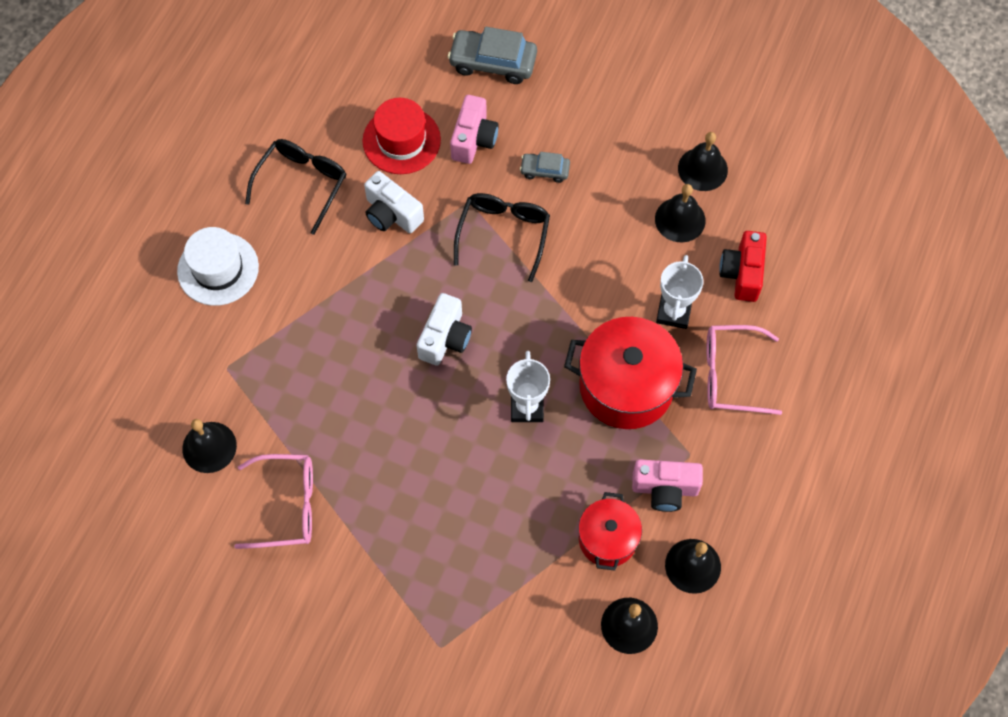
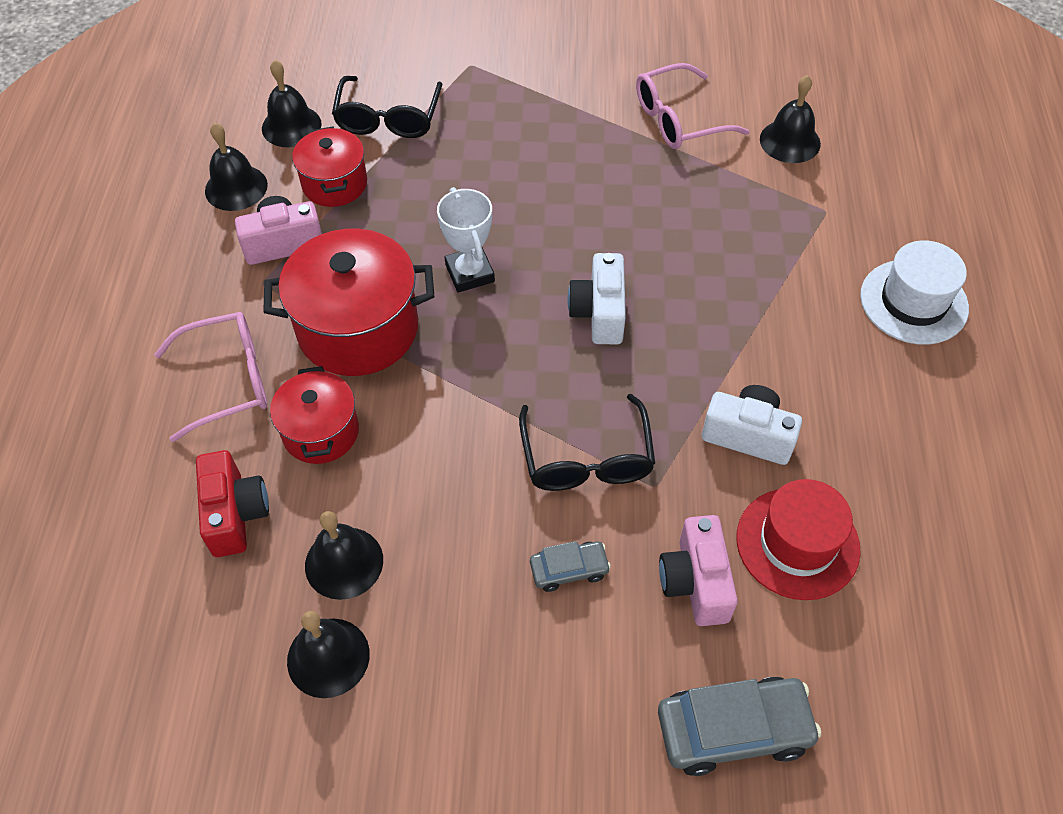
camera: 160 degrees right, 10 degrees down
(302, 183) = (889, 435): black glasses -> black glasses (388, 119)
(673, 312) = (321, 432): white trophy -> red pot

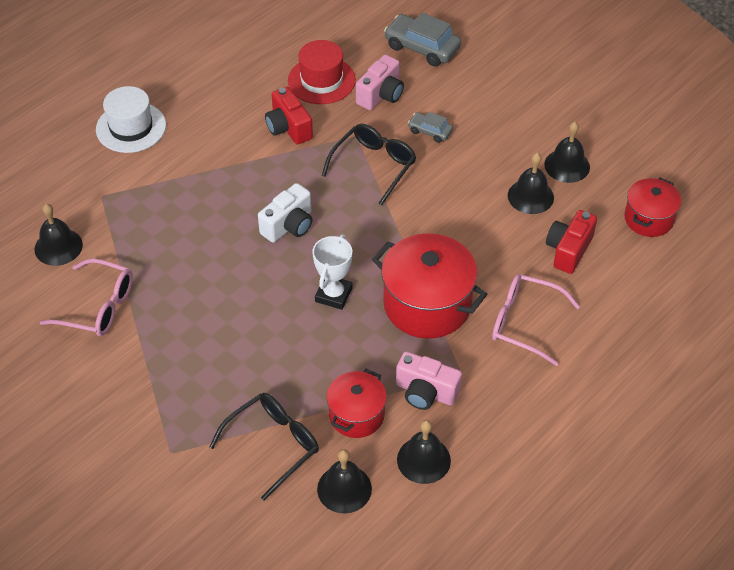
camera: 140 degrees left, 5 degrees down
(321, 432) = (494, 262): red pot -> red pot (649, 219)
(748, 435) = (288, 128): white camera -> red camera

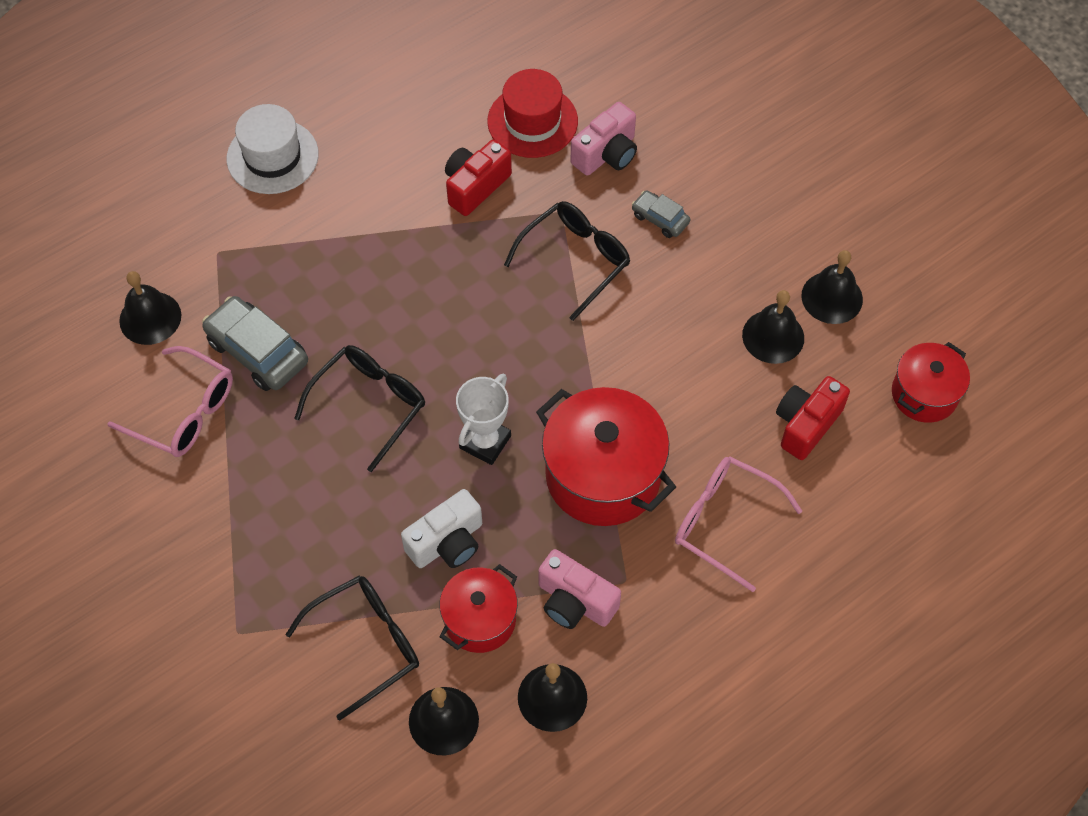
camera: 10 degrees right, 10 degrees up
(240, 282) = (370, 404): none -> black glasses
(288, 128) = (475, 186): red camera -> red camera turned 60 degrees clockwise
(289, 225) = (447, 332): white camera -> white camera (447, 542)
(422, 47) = (676, 89): grey car -> grey car (257, 351)

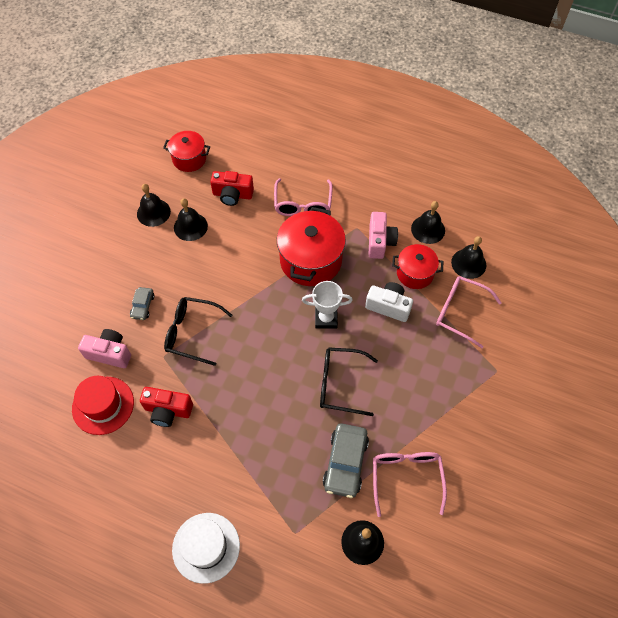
camera: 120 degrees left, 0 degrees up
(367, 643) = (459, 312): black glasses -> pink glasses

